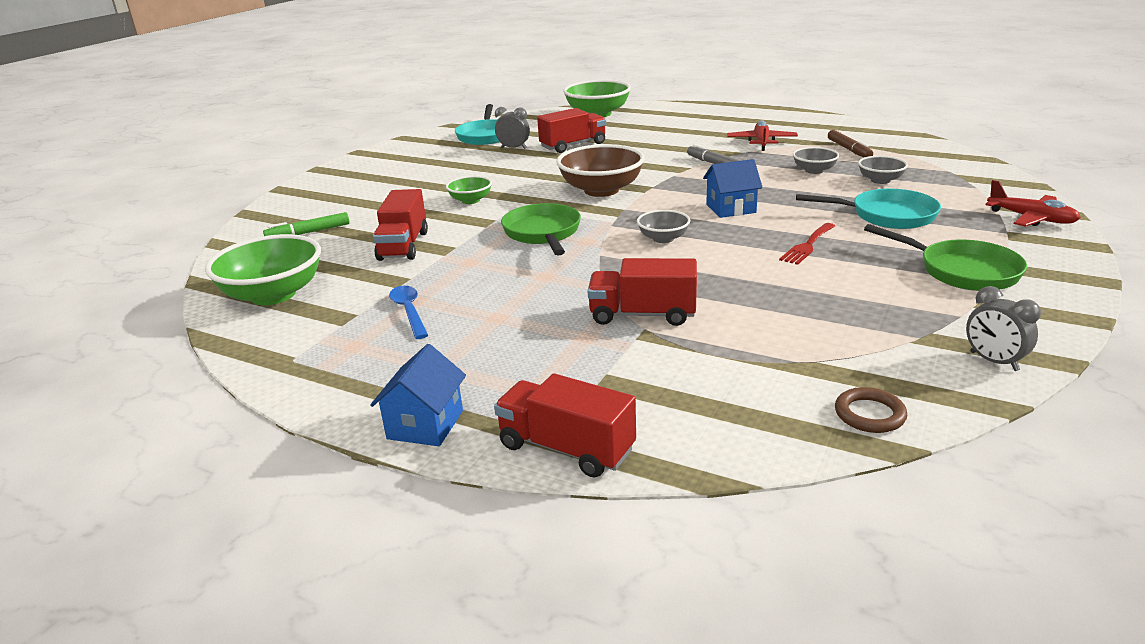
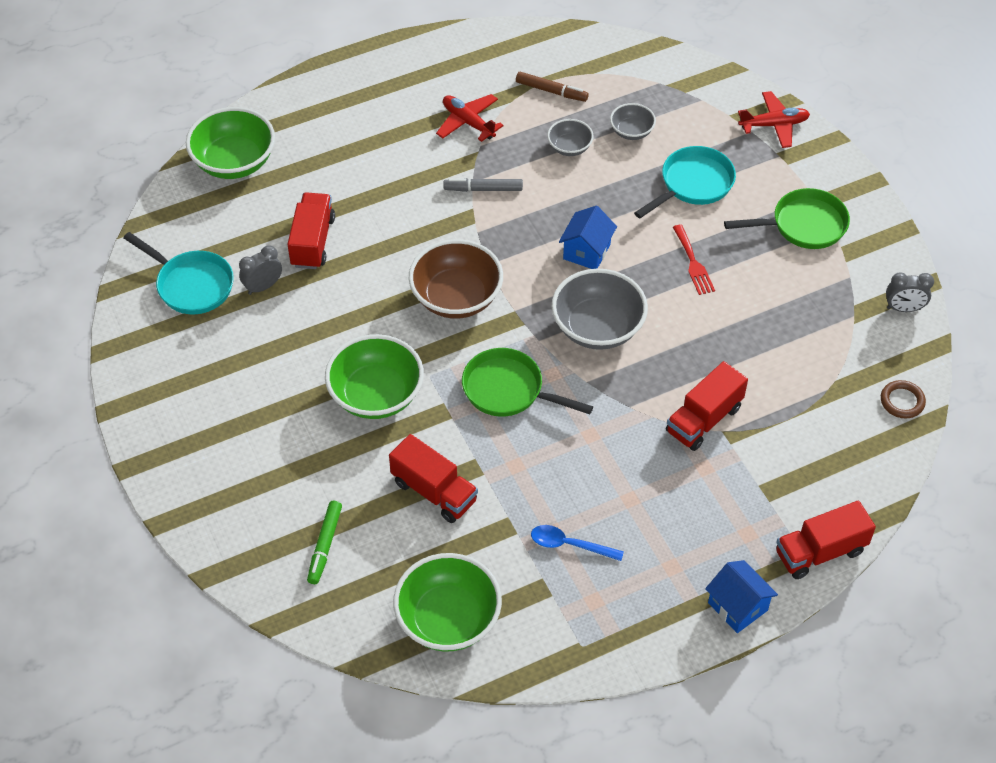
camera: 55 degrees left, 25 degrees up
(470, 200) = (376, 395): green bowl -> green bowl, size x1.90
(663, 238) = (597, 328): grey bowl -> grey bowl, size x1.90

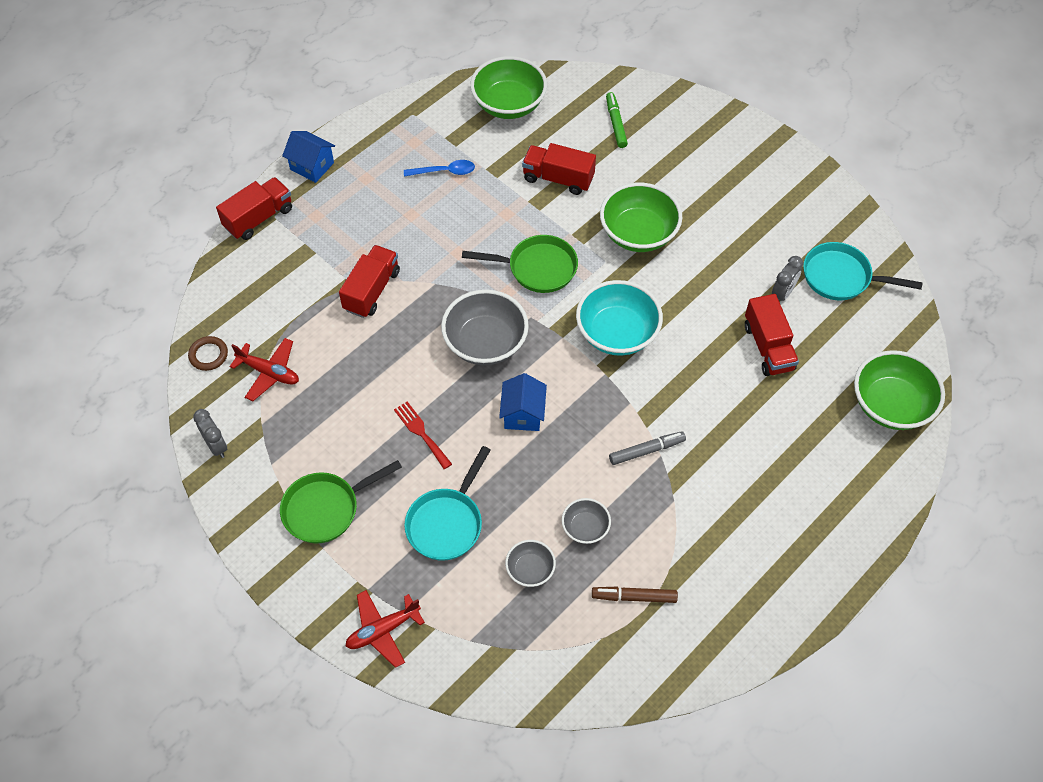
camera: 160 degrees right, 5 degrees up
(456, 298) = (617, 333): brown bowl -> turquoise bowl
(468, 122) = (699, 525): red plane -> red plane (269, 372)
(903, 308) = (216, 446): grey clock -> grey clock turned 75 degrees clockwise

